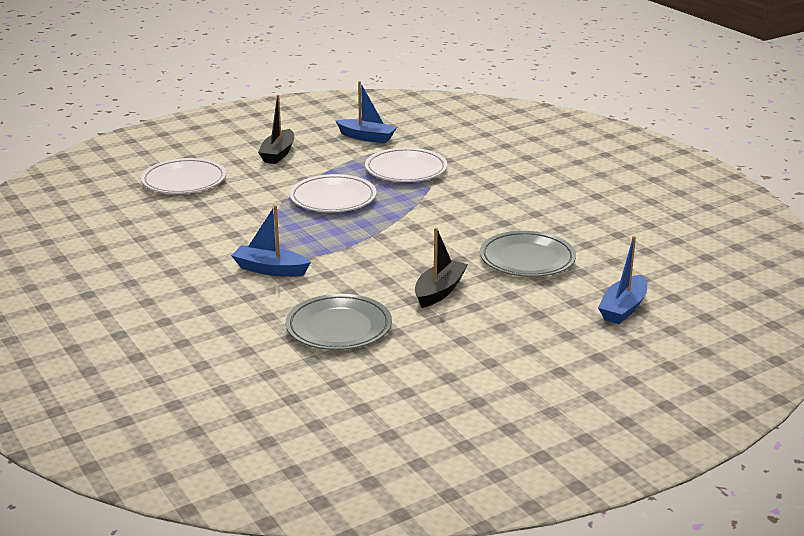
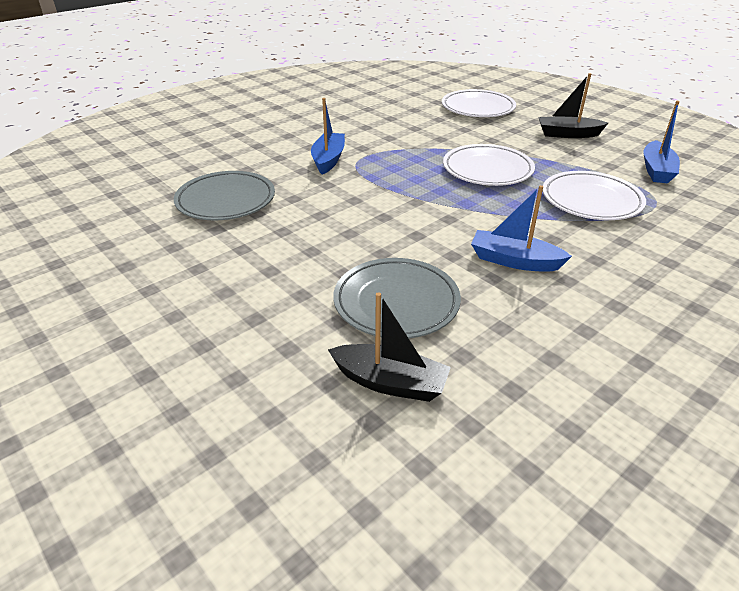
camera: 80 degrees right, 10 degrees up
(439, 291) = (301, 246): black boat -> black boat (390, 382)
(623, 308) = (273, 398): blue boat -> blue boat (514, 261)

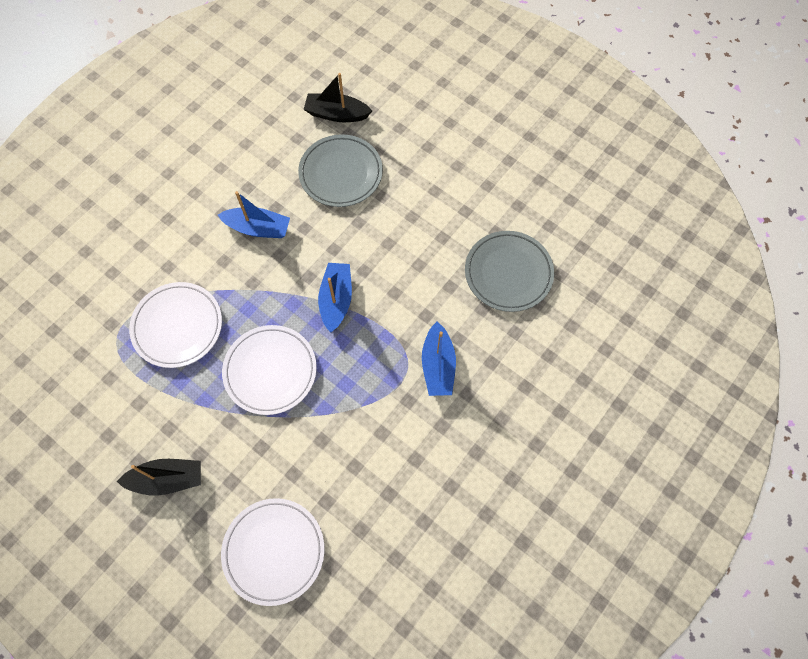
camera: 170 degrees right, 30 degrees up
(656, 170) = (93, 399): blue boat -> blue boat (336, 300)

